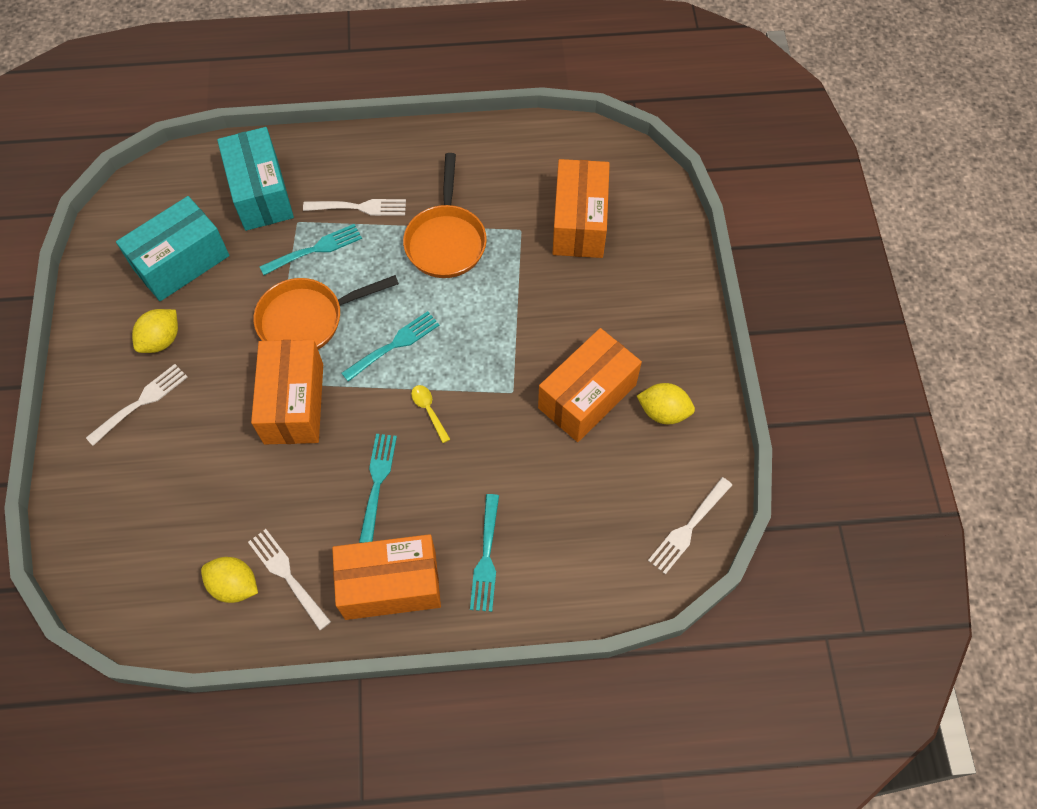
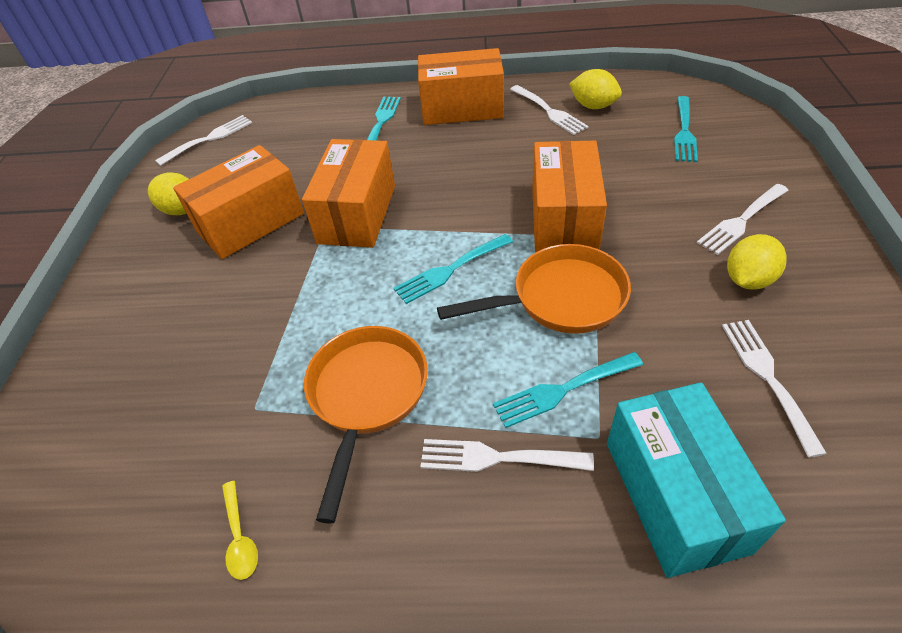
camera: 170 degrees left, 15 degrees down
(181, 262) = (768, 378): turquoise box -> white fork
(377, 483) = (472, 162): turquoise fork -> turquoise fork (684, 131)
(429, 410) = (417, 212): yellow spoon -> yellow spoon (240, 537)
(579, 223) = (166, 415): orange box -> orange box (357, 214)

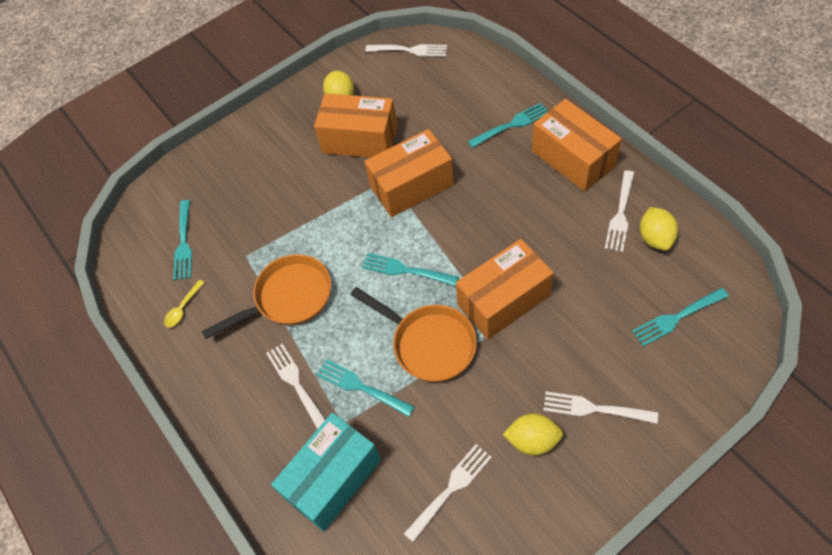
camera: 55 degrees right, 10 degrees up
(143, 472) = (183, 243): none -> turquoise fork

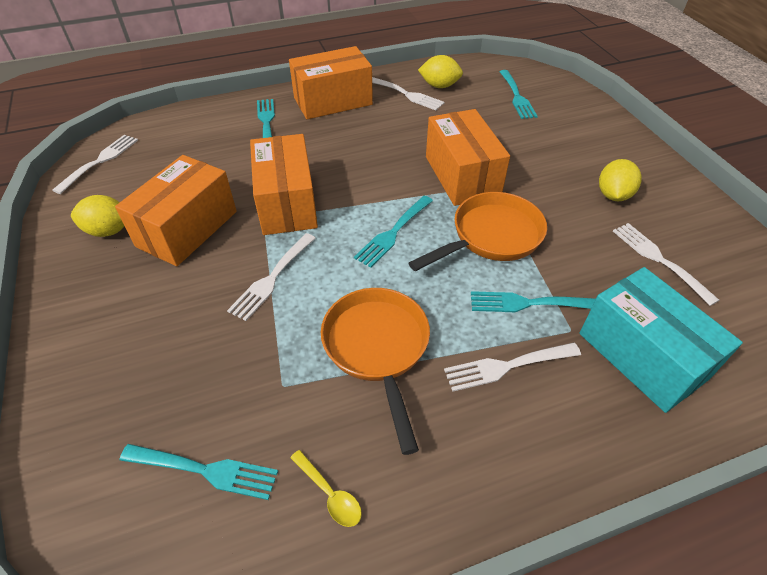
camera: 80 degrees left, 10 degrees down
(361, 387) = (528, 303): turquoise fork -> turquoise fork turned 45 degrees clockwise
(594, 408) = (588, 154): white fork -> white fork (272, 278)

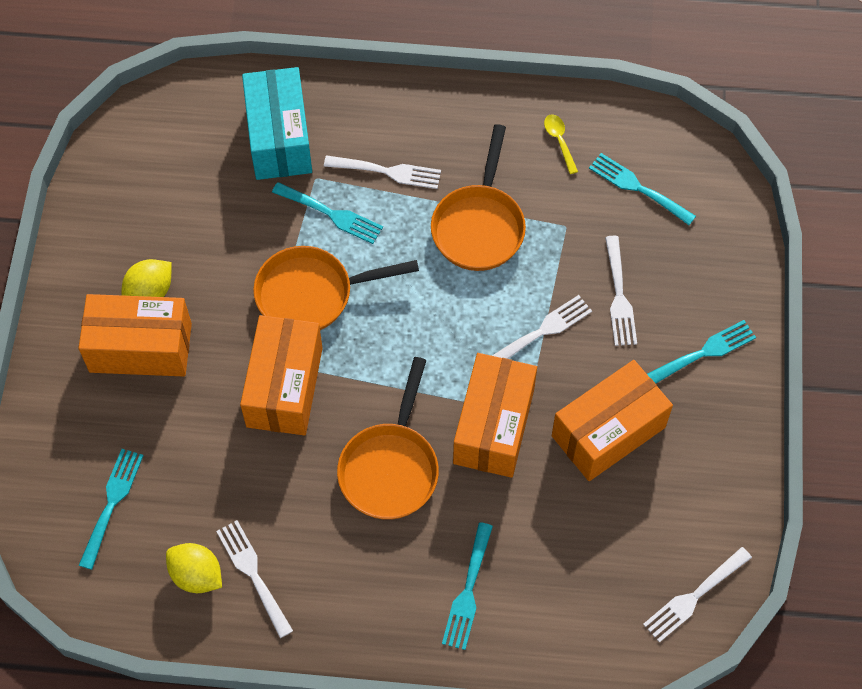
camera: 155 degrees left, 15 degrees up
(109, 231) = (690, 463): yellow lemon -> none
(333, 101) = (361, 603): orange box -> orange box (140, 348)
(353, 159) = (391, 467): none -> orange pan
(393, 232) = (403, 338): turquoise fork -> turquoise fork (703, 353)
(659, 260) = (181, 206): white fork -> white fork (619, 295)

